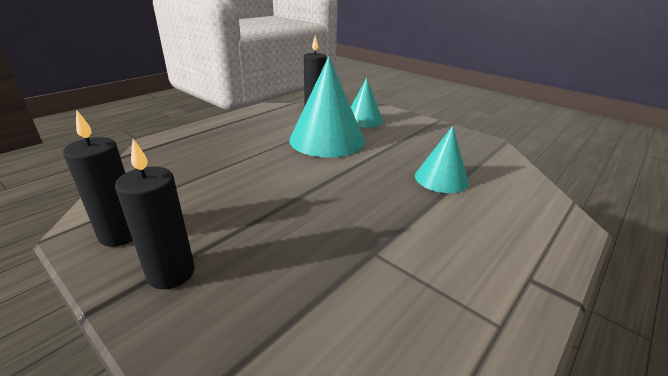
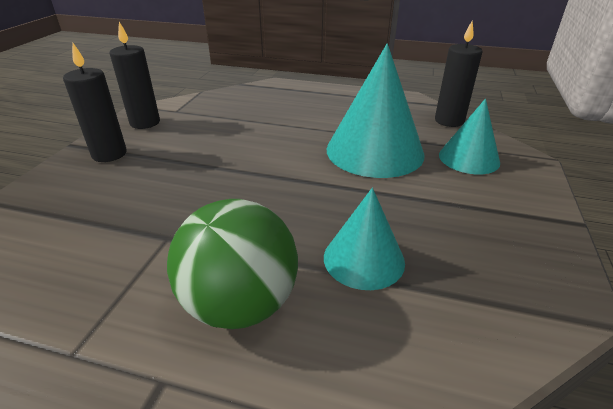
camera: 65 degrees right, 5 degrees up
(467, 232) = (240, 304): none -> green ball

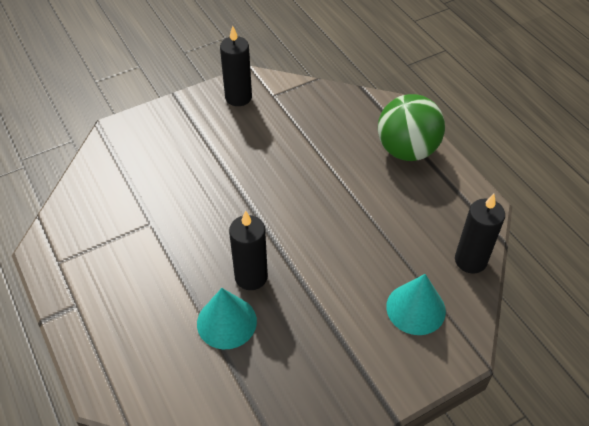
camera: 45 degrees right, 15 degrees up
(109, 154) = (187, 121): black candle -> black candle (251, 277)
(240, 304) = (140, 295): green ball -> green ball (406, 150)
(374, 151) = (356, 246): turquoise cone -> none

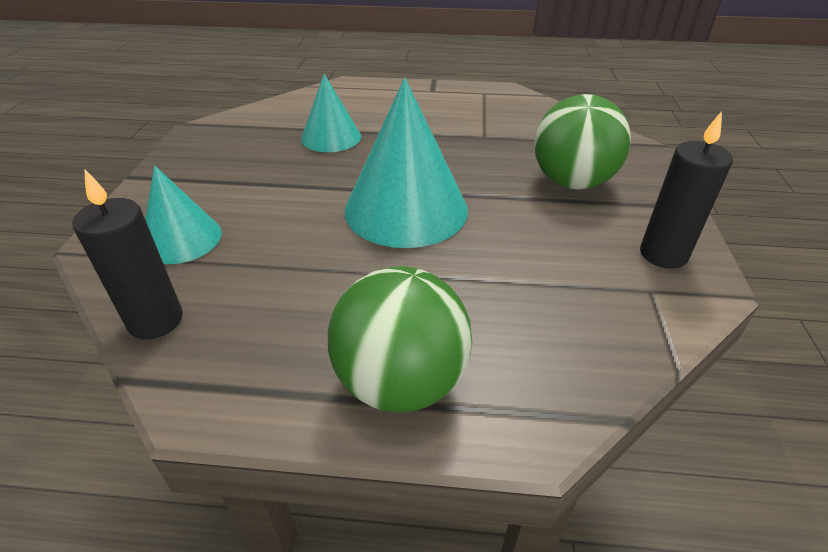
camera: 125 degrees right, 10 degrees down
(188, 152) = (572, 182): none -> green ball
(251, 277) = (358, 162): black candle -> none
(286, 215) = (406, 209): none -> turquoise cone

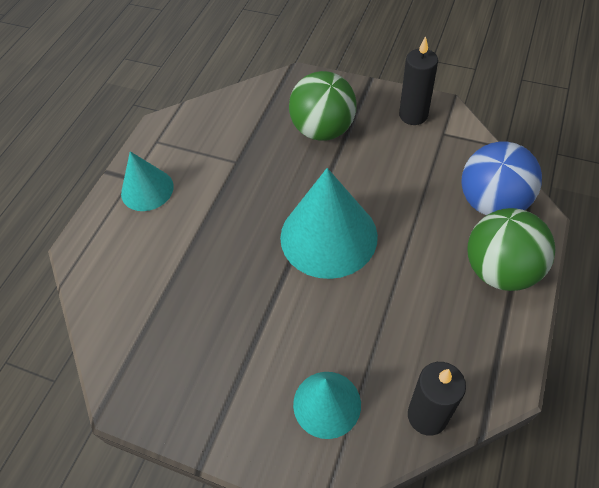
camera: 70 degrees left, 15 degrees up
(331, 137) = (192, 274): turquoise cone -> turquoise cone (147, 189)
(537, 362) = (492, 202): none -> blue ball

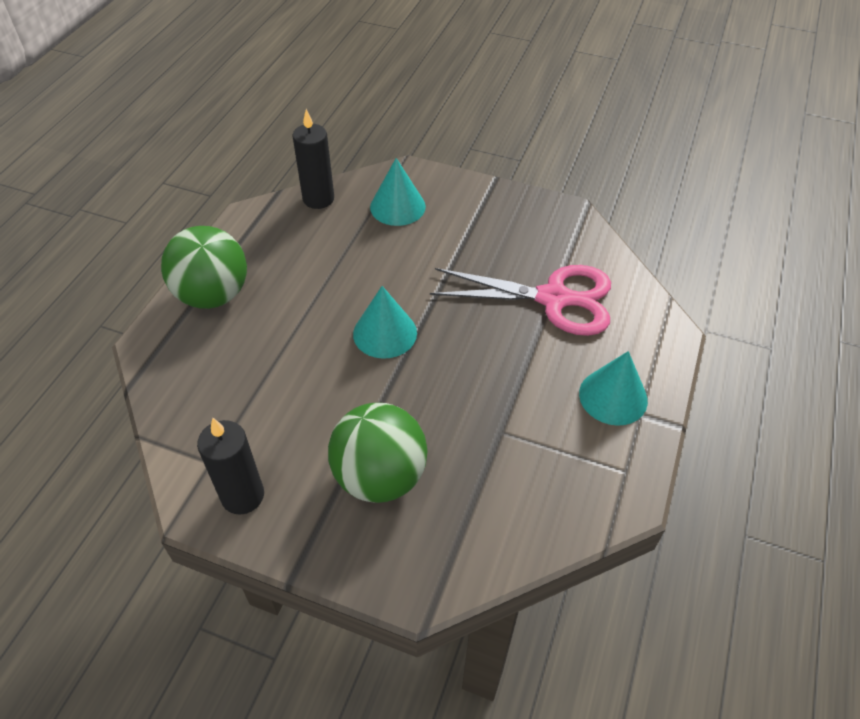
camera: 175 degrees right, 5 degrees down
(171, 278) = (553, 298): none -> pink scissors
(328, 236) = (385, 333): turquoise cone -> turquoise cone, size x0.59
(492, 202) = (189, 362): blue ball -> none

